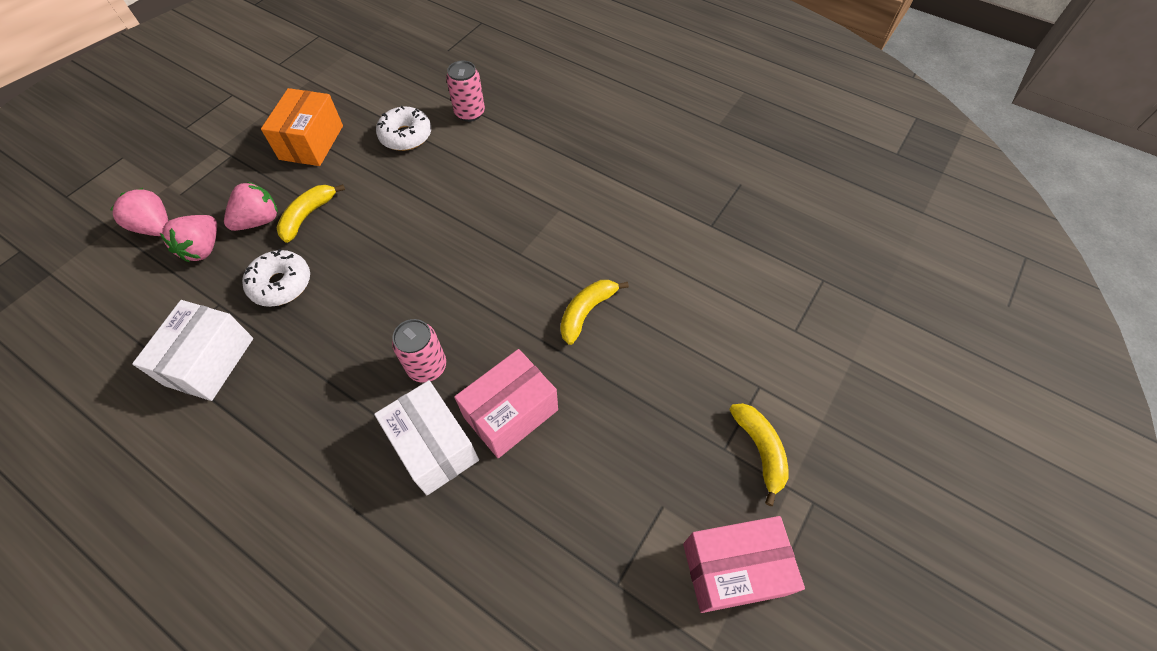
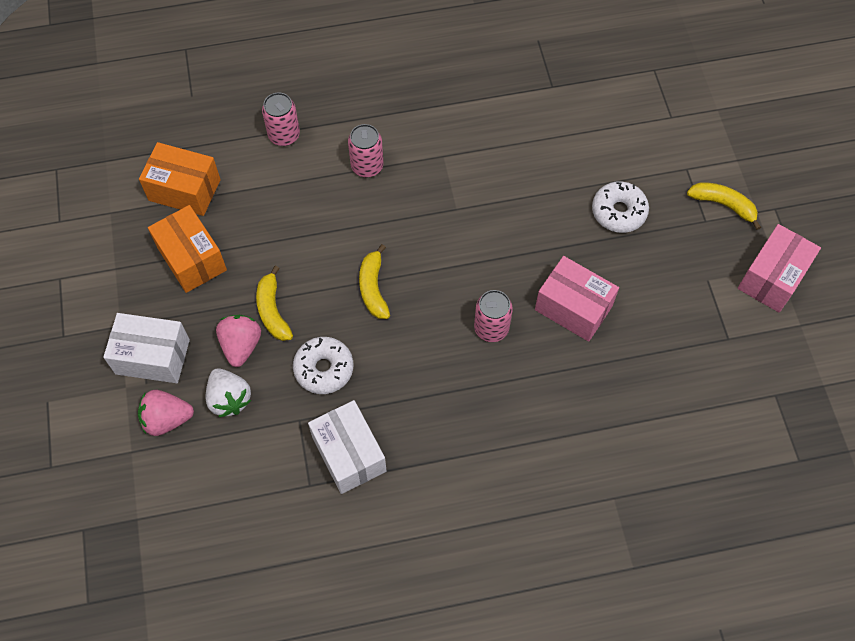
camera: 45 degrees left, 5 degrees up
(203, 248) = (229, 399): pink strawberry -> white strawberry
(366, 99) = (184, 190): none -> orange box
(406, 136) = (260, 193): white donut -> white donut (618, 212)
(433, 446) = (554, 366): white box -> white box (152, 357)
(496, 173) = (367, 166): none -> pink can
(511, 413) = (573, 308): pink box -> pink box turned 60 degrees counterclockwise
(586, 312) = (544, 210): yellow banana -> yellow banana (373, 288)

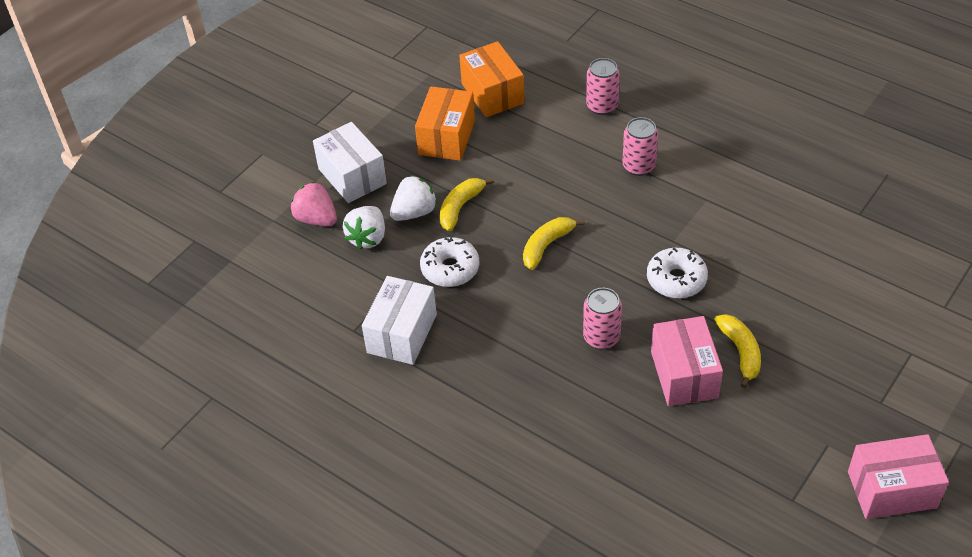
camera: 50 degrees right, 15 degrees down
(241, 345) = (414, 212): pink strawberry -> white strawberry
(618, 212) = (807, 339): white donut -> white donut (676, 279)
(723, 205) = (913, 403): yellow banana -> yellow banana (740, 352)

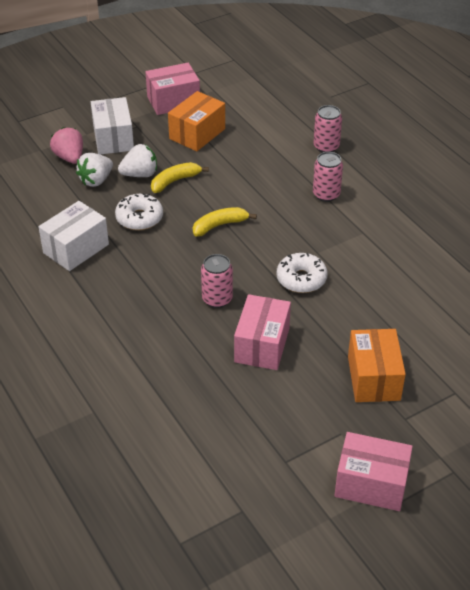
camera: 20 degrees right, 5 degrees down
(391, 104) = (173, 101): none -> pink box
(492, 93) = (250, 115): orange box -> orange box (373, 378)
(740, 352) = (316, 345): yellow banana -> none

